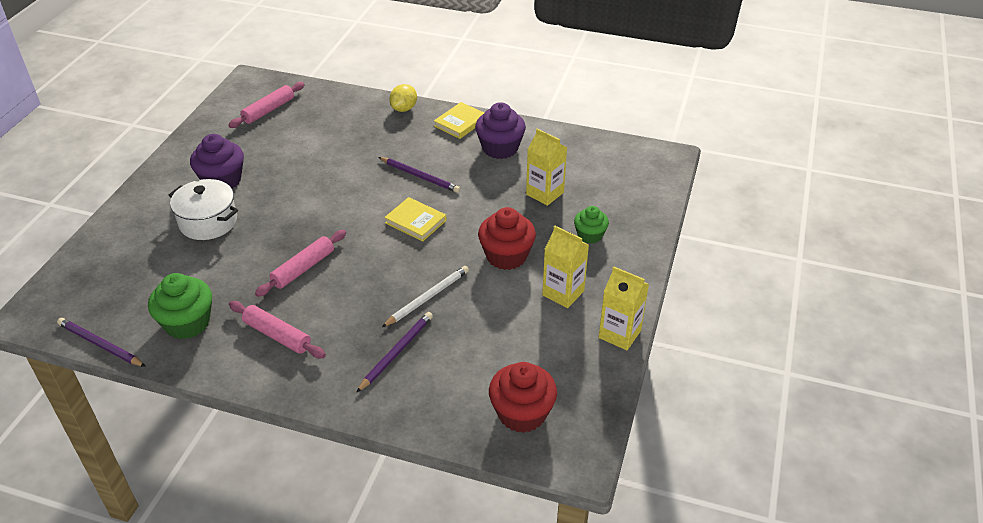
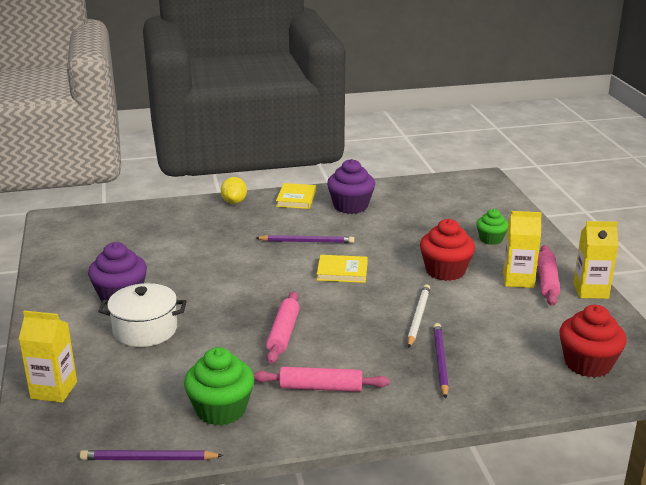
camera: 30 degrees left, 15 degrees down
(268, 110) = (104, 234): pink rolling pin -> pink rolling pin (547, 281)
(545, 193) = (423, 224): yellow carton -> yellow carton (54, 390)

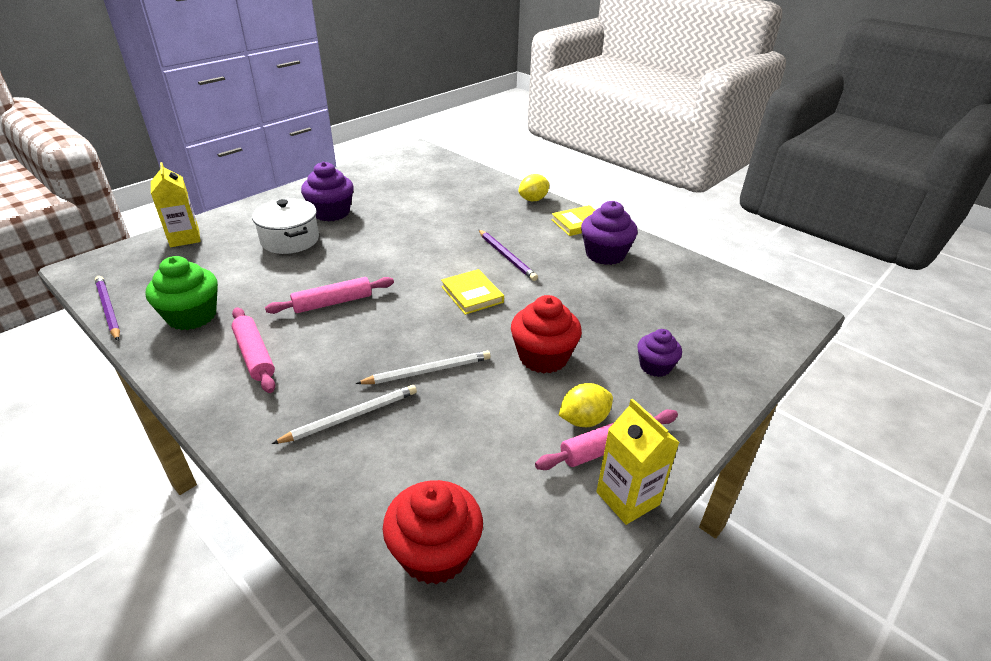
camera: 55 degrees right, 10 degrees up
(440, 361) = (351, 416): purple pencil -> white pencil
(491, 239) = (655, 366): green cupcake -> purple cupcake
(518, 280) = (583, 420): yellow carton -> yellow lemon

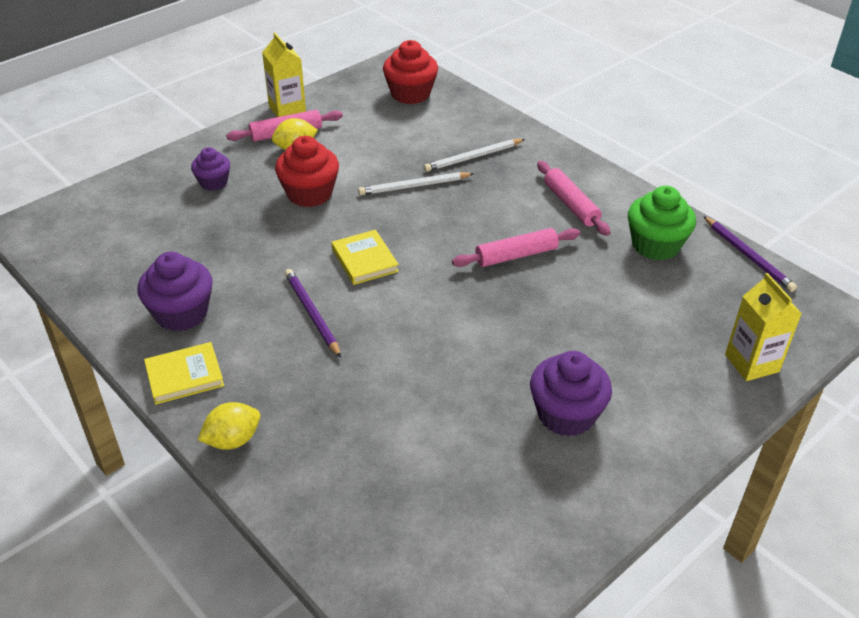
camera: 175 degrees left, 5 degrees up
(290, 240) = (604, 354): white pot -> none

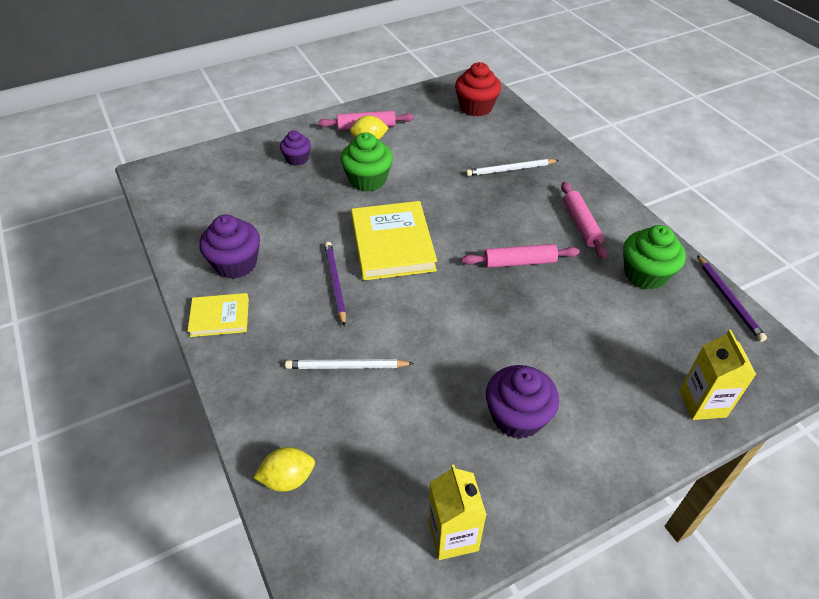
camera: 15 degrees right, 5 degrees up
(233, 440) = (237, 380): yellow lemon -> yellow lemon (288, 479)
(287, 109) = (374, 107): yellow carton -> yellow carton (453, 535)
(309, 193) = (367, 180): red cupcake -> green cupcake
(364, 260) = (392, 244): yellow book -> yellow book, size x1.79
(414, 186) = (453, 187): white pencil -> white pencil (346, 366)

